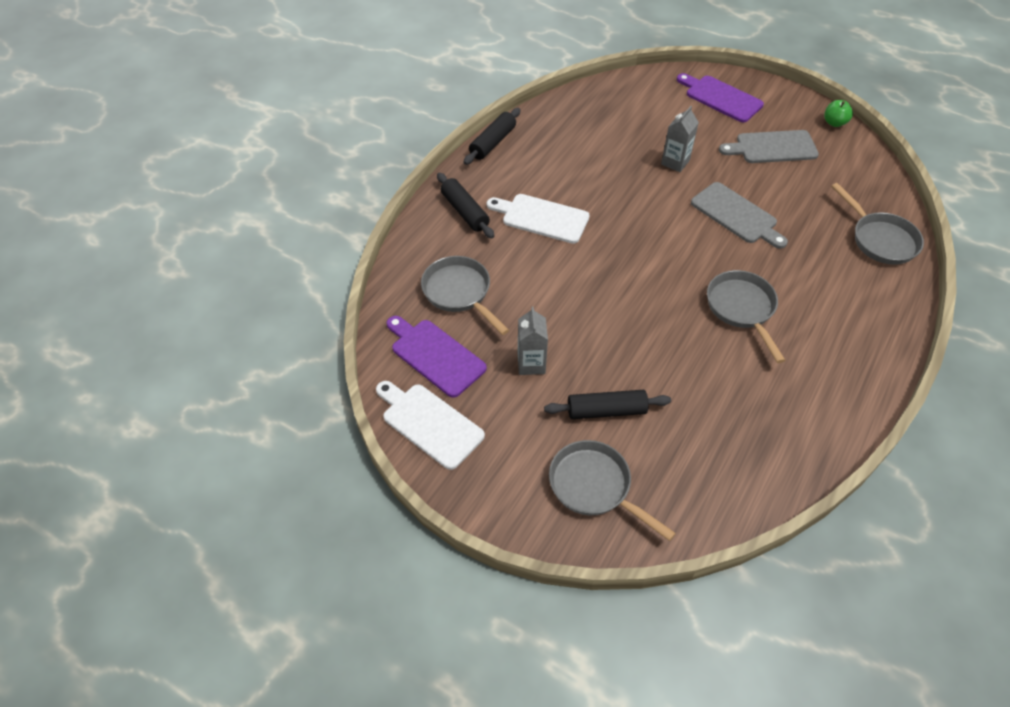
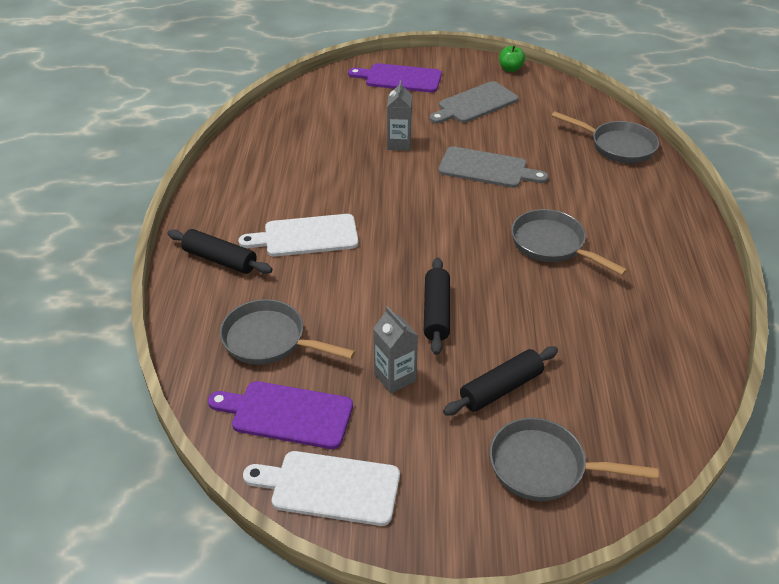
camera: 30 degrees left, 10 degrees down
(492, 142) = (205, 185): black rolling pin -> black rolling pin (436, 312)

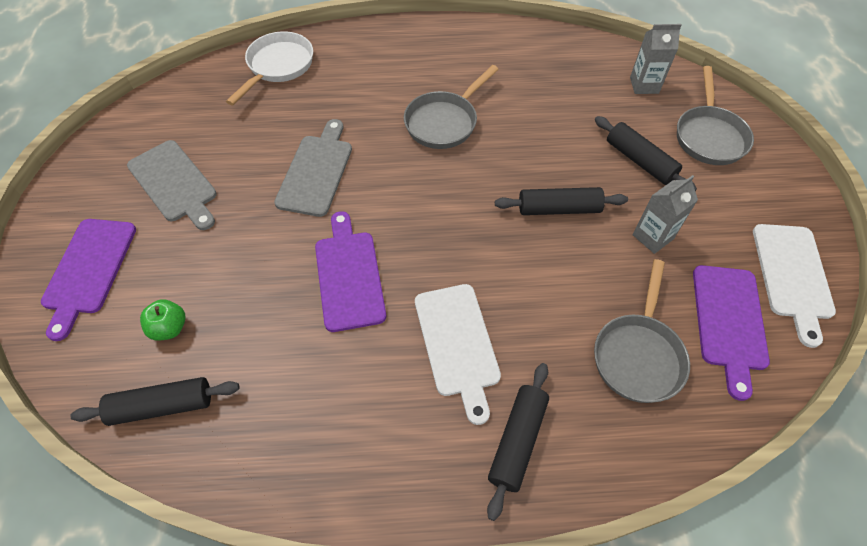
camera: 95 degrees left, 15 degrees up
(293, 113) = (162, 406): none -> black rolling pin
(378, 185) = (349, 276): none -> purple cutting board
(399, 144) = (259, 259): grey carton -> grey carton (644, 85)
(510, 69) = (94, 148): green apple -> green apple (169, 328)
(617, 146) = (278, 66): grey pan -> white pan

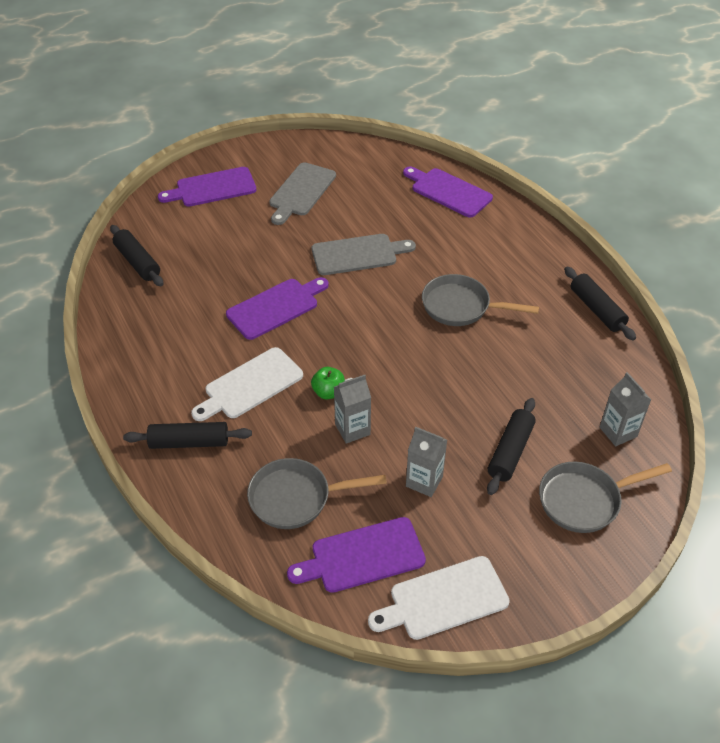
camera: 65 degrees right, 10 degrees down
(169, 328) = (190, 241): green apple -> green apple (328, 392)
(278, 66) = (448, 192): white pan -> purple cutting board
(558, 209) = (414, 408): black rolling pin -> black rolling pin (596, 309)
(564, 270) = (352, 429): none -> grey carton

